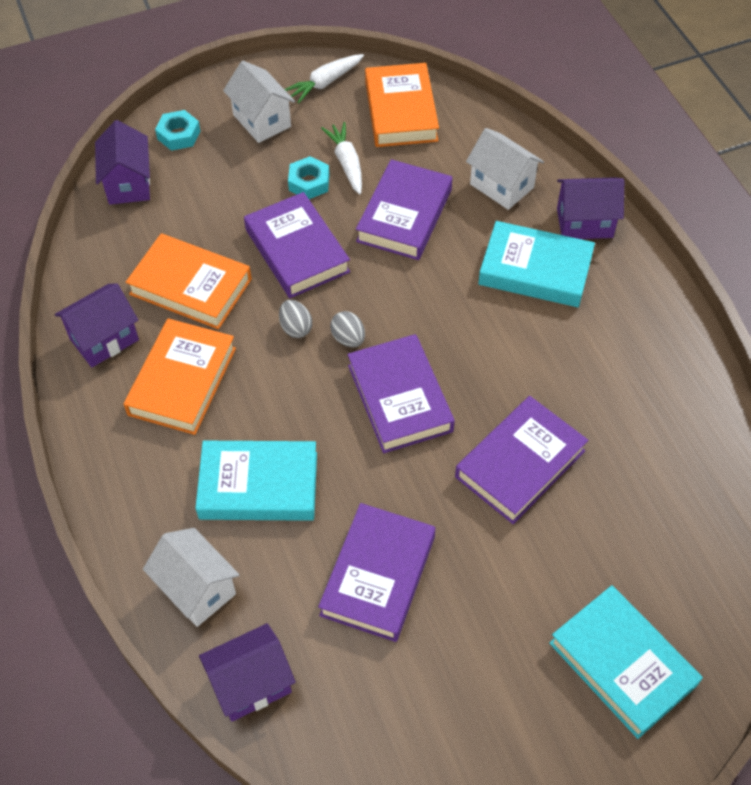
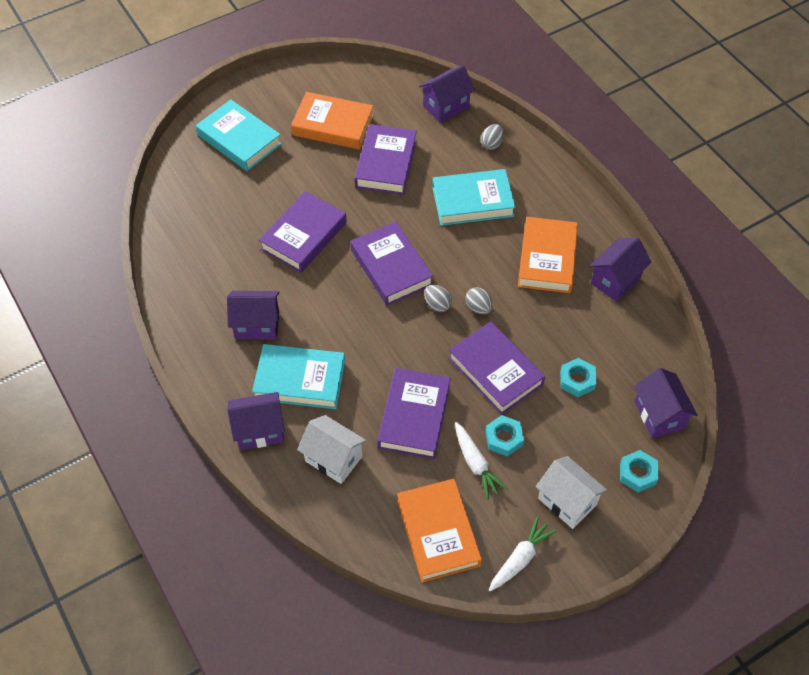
camera: 170 degrees right, 0 degrees up
(191, 286) = (569, 329): orange book -> orange book (333, 125)
(197, 589) = (491, 144): white house -> grey egg
(204, 229) = (577, 380): none -> turquoise nut
(588, 343) = (257, 325): none -> purple house

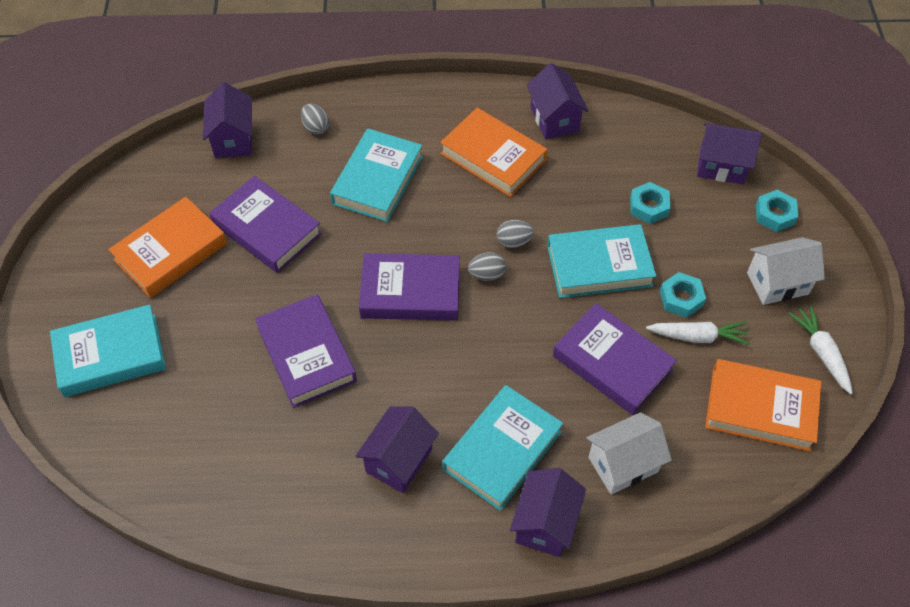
camera: 60 degrees left, 0 degrees up
(495, 371) = (599, 266): purple book -> turquoise book

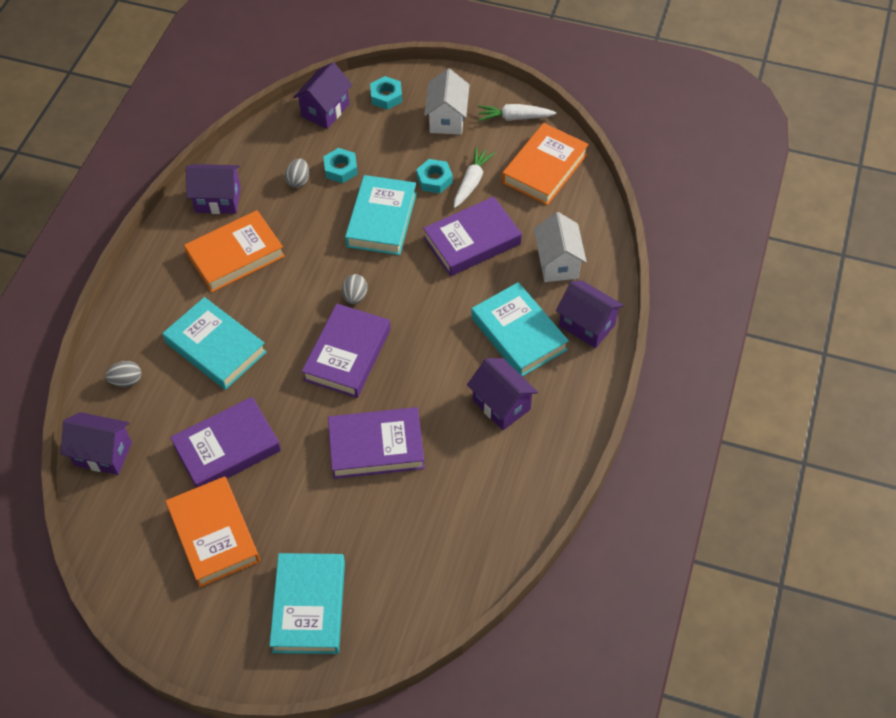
camera: 70 degrees left, 0 degrees up
(514, 242) = (331, 268): grey egg -> grey egg (298, 181)

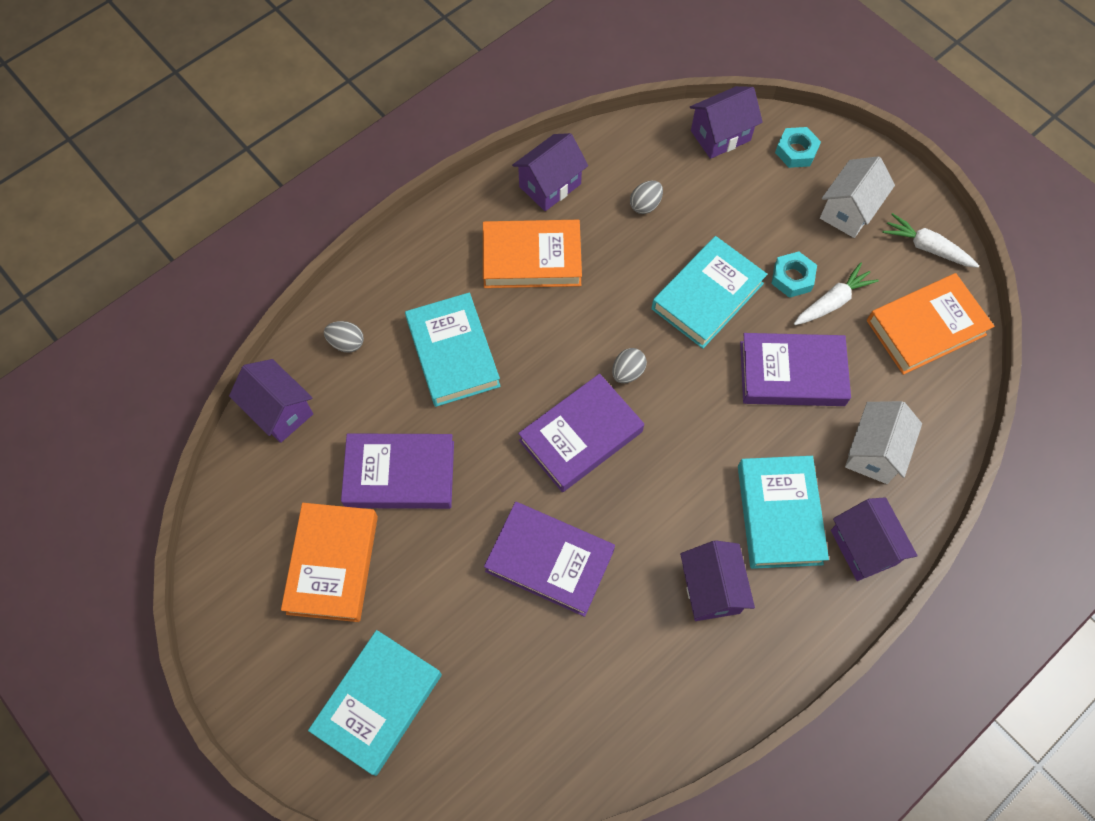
camera: 30 degrees right, 10 degrees up
(218, 200) = (550, 185): purple house -> purple house turned 75 degrees counterclockwise
(341, 169) = (697, 213): turquoise nut -> none

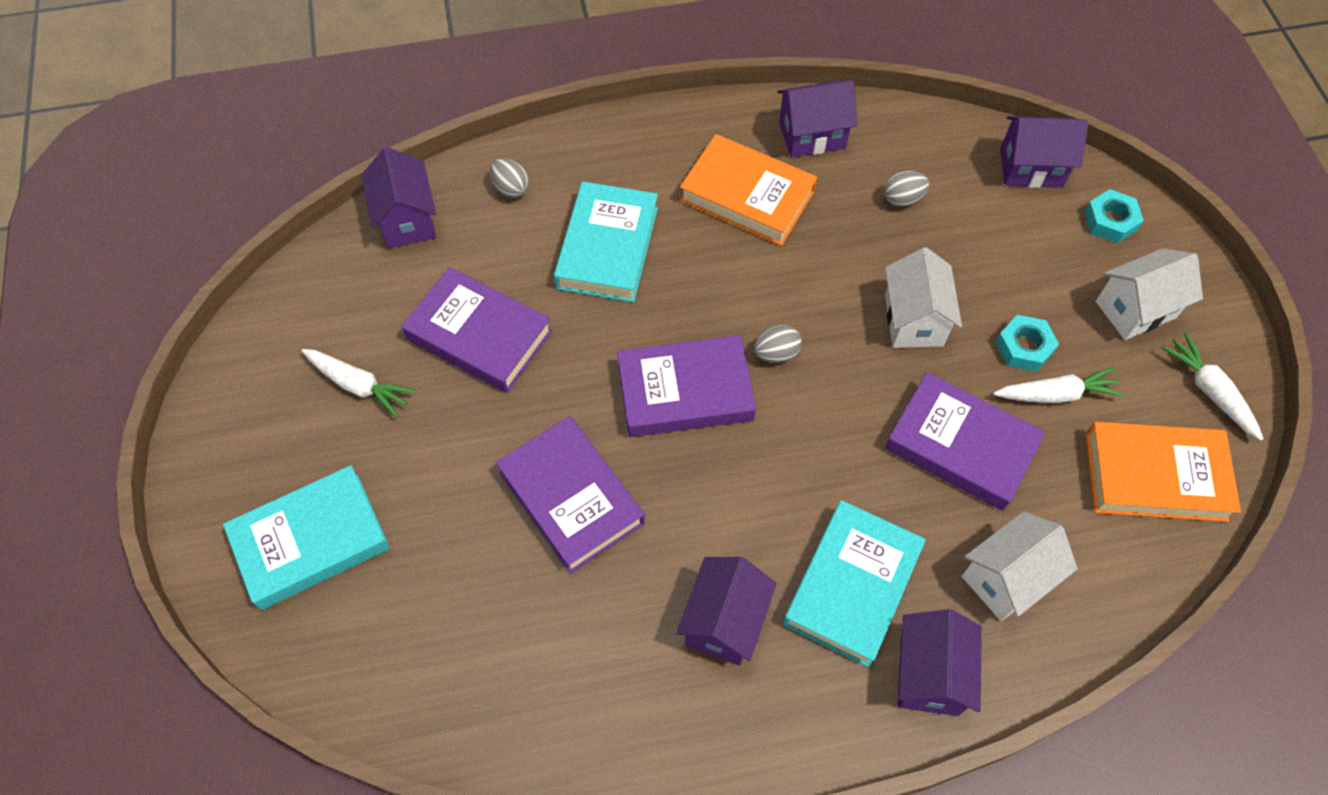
camera: 30 degrees right, 5 degrees down
(333, 564) = (359, 385): orange book -> white carrot
(707, 296) = (913, 320): turquoise book -> white house

